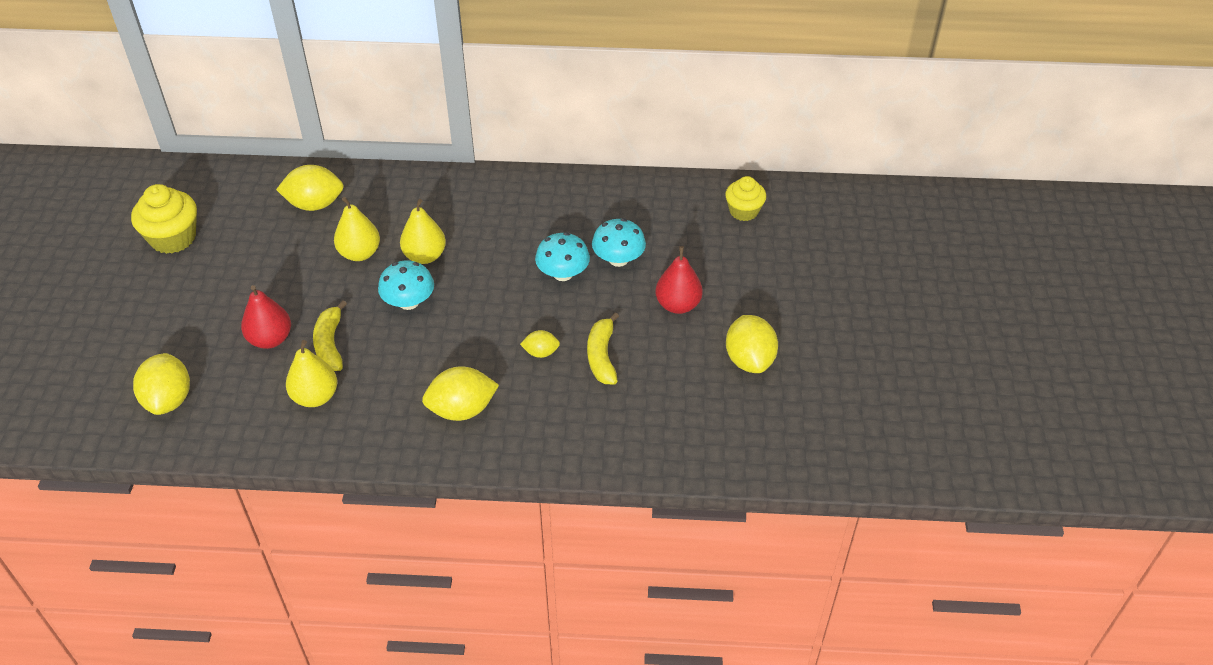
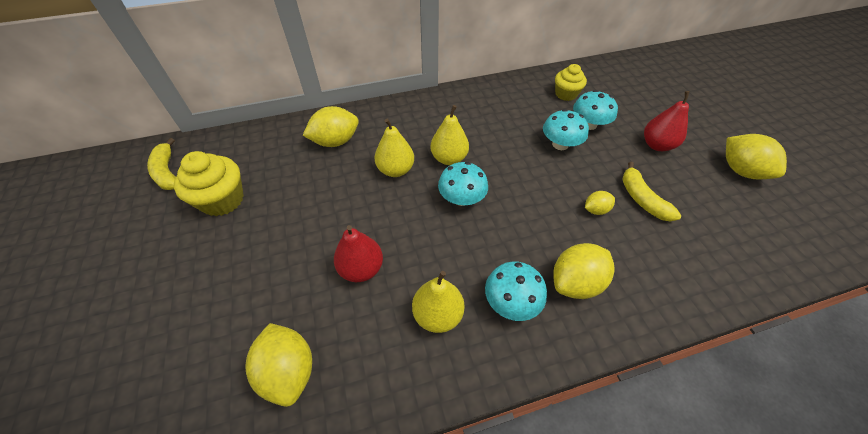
camera: 20 degrees left, 5 degrees up
(330, 344) = (419, 256): yellow banana -> yellow banana (167, 172)
(389, 407) = (511, 301): none -> turquoise mushroom
(743, 211) = (637, 75): yellow cupcake -> yellow cupcake (566, 94)

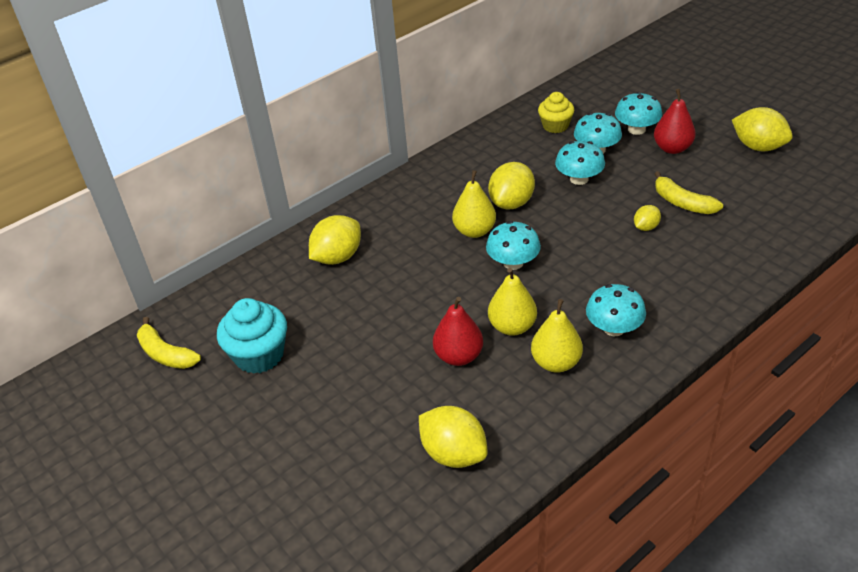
camera: 20 degrees left, 10 degrees down
(222, 200) = (259, 355): yellow cupcake -> turquoise cupcake
(395, 170) = (426, 261): yellow pear -> yellow pear (512, 326)
(575, 282) = (660, 292): yellow lemon -> yellow lemon (511, 203)
(632, 118) = (636, 129): none -> turquoise mushroom

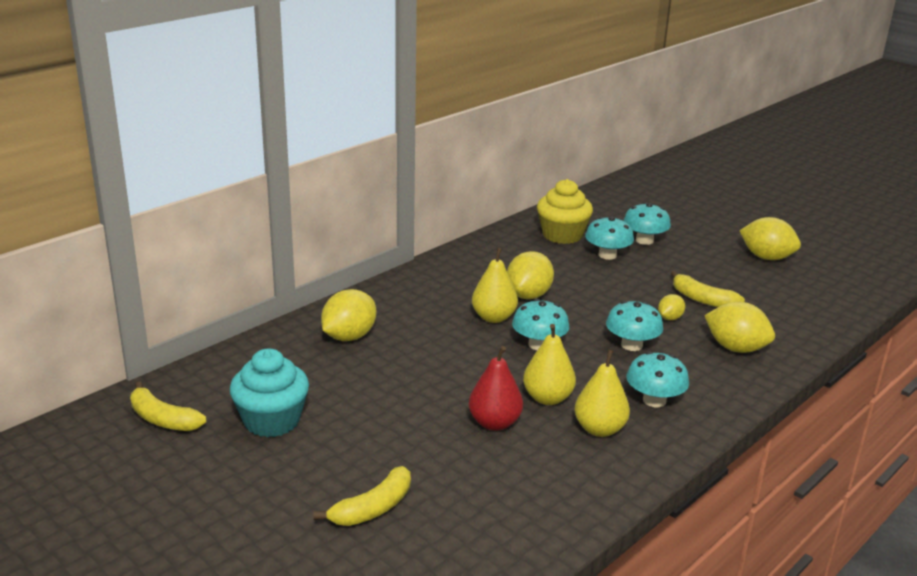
camera: 10 degrees left, 15 degrees down
(337, 452) = (373, 508): none -> yellow banana
(453, 453) = (503, 509): yellow lemon -> yellow lemon (735, 348)
(555, 126) = (562, 235): yellow cupcake -> yellow cupcake, size x1.51
(579, 179) = (594, 278): turquoise mushroom -> turquoise mushroom (631, 345)
(672, 148) = (683, 256): red pear -> none

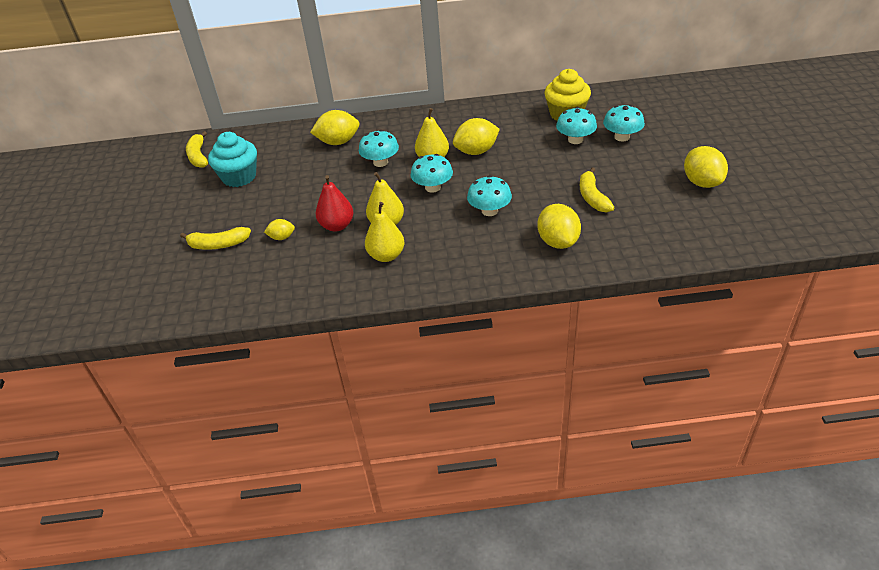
camera: 45 degrees right, 15 degrees up
(654, 400) = (446, 253): turquoise mushroom -> turquoise mushroom (380, 162)
(670, 318) = (546, 202): yellow lemon -> yellow lemon (282, 237)

